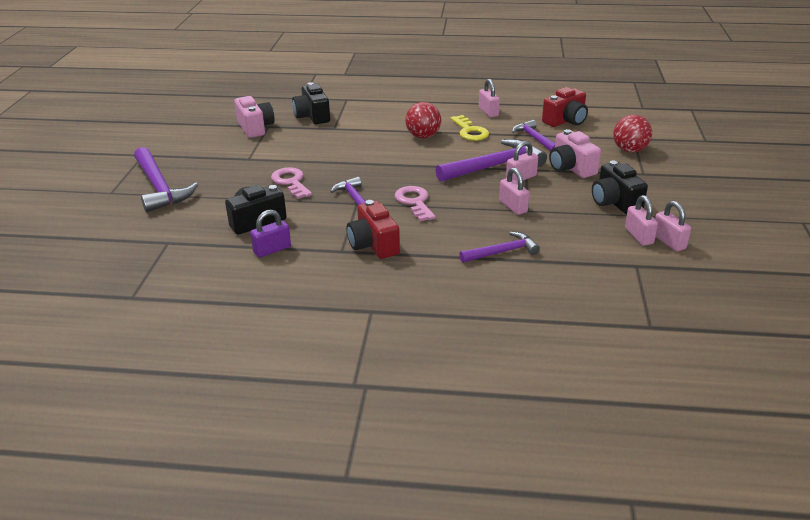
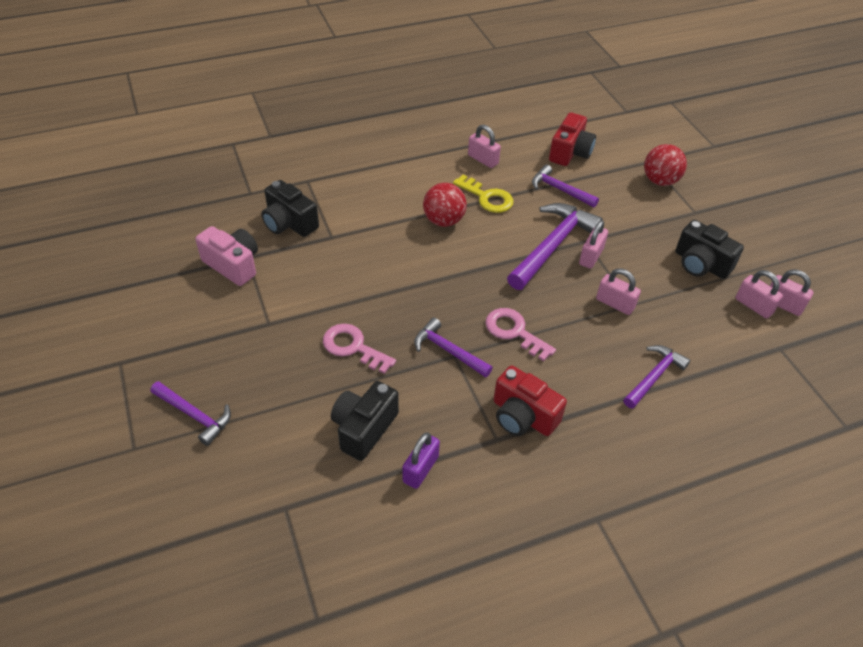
camera: 30 degrees left, 15 degrees up
(159, 187) = (194, 415): purple hammer -> purple hammer, size x0.59
(571, 168) = (626, 225): pink camera -> none

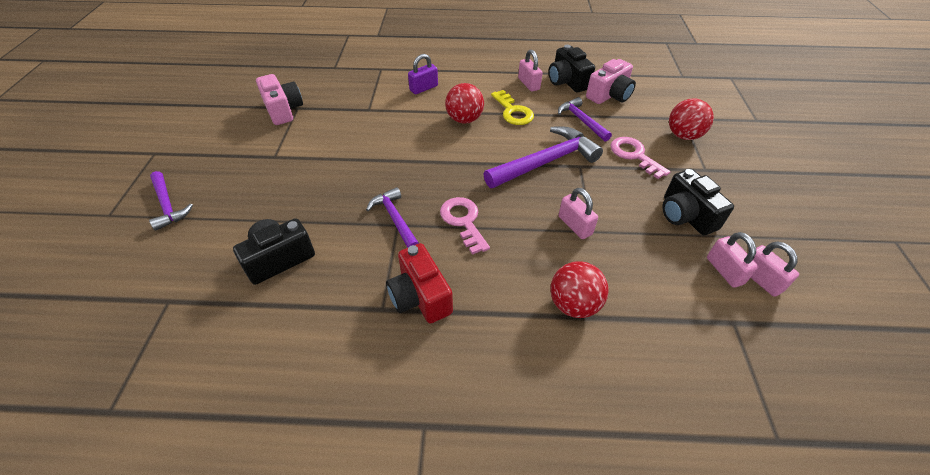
camera: 25 degrees right, 0 degrees up
(289, 223) = (345, 93): black camera -> black camera (567, 82)
(353, 347) = (321, 192): pink key -> pink key (634, 155)
(420, 469) = (297, 310): purple padlock -> purple padlock (423, 88)
(570, 152) = (609, 95): red camera -> pink camera
(591, 256) = (576, 179): pink padlock -> none
(654, 376) = (573, 304): purple hammer -> red ball

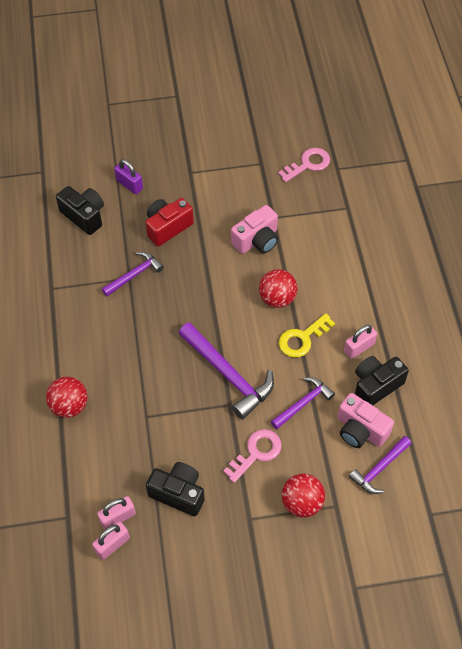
camera: 80 degrees right, 10 degrees up
(168, 205) = (123, 131): purple hammer -> purple hammer (379, 468)
(283, 110) = (254, 155): pink camera -> pink camera (257, 240)
(420, 297) = (63, 308): red camera -> red camera (167, 227)
(423, 88) = (322, 253): purple padlock -> purple padlock (129, 184)
(463, 221) = (140, 321): pink key -> pink key (308, 164)
(575, 225) = (150, 403): pink padlock -> none
(685, 215) = (178, 493): black camera -> black camera turned 60 degrees clockwise

